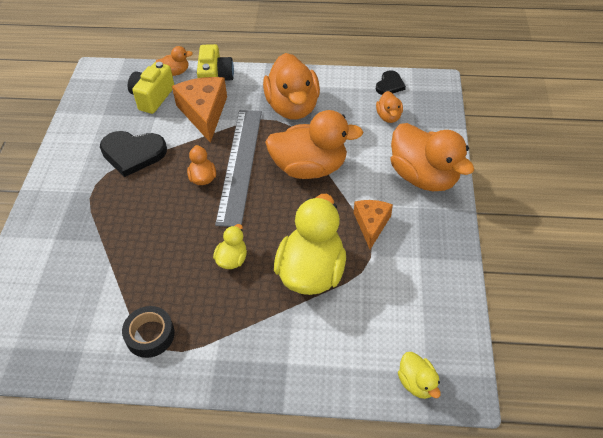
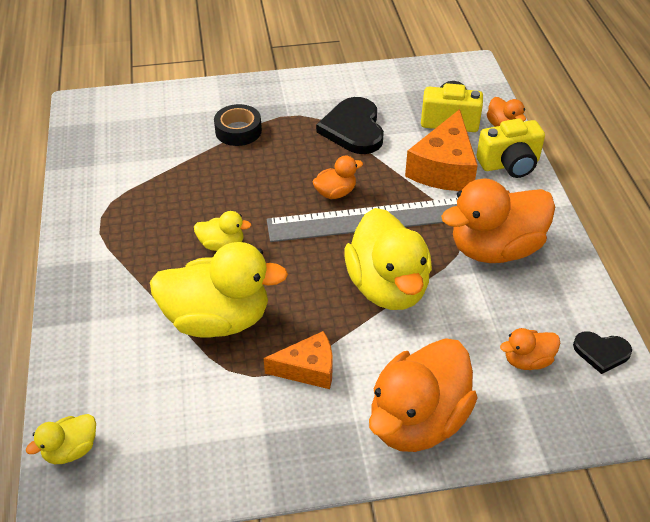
camera: 75 degrees right, 5 degrees down
(150, 335) = (115, 205): black tape -> black tape (238, 131)
(204, 113) = (444, 168): orange cheese -> orange cheese turned 135 degrees clockwise
(309, 168) = (388, 287): orange duck -> yellow duck

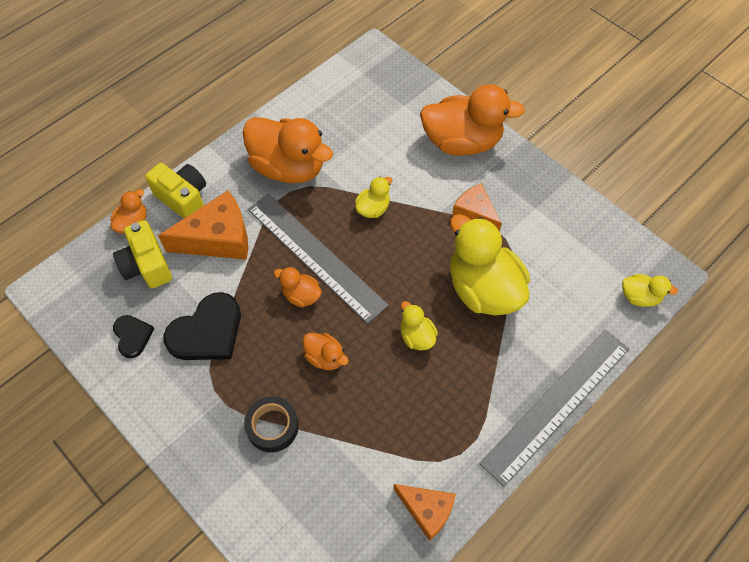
camera: 125 degrees left, 15 degrees up
(61, 301) = (556, 404): none -> grey ruler
(88, 177) = (427, 510): none -> orange cheese
(388, 287) = (373, 208): yellow duck -> yellow duck, size x0.47
(527, 360) = (375, 112): orange duck -> orange duck (325, 357)
(601, 352) = (340, 83): black heart -> black heart (132, 336)

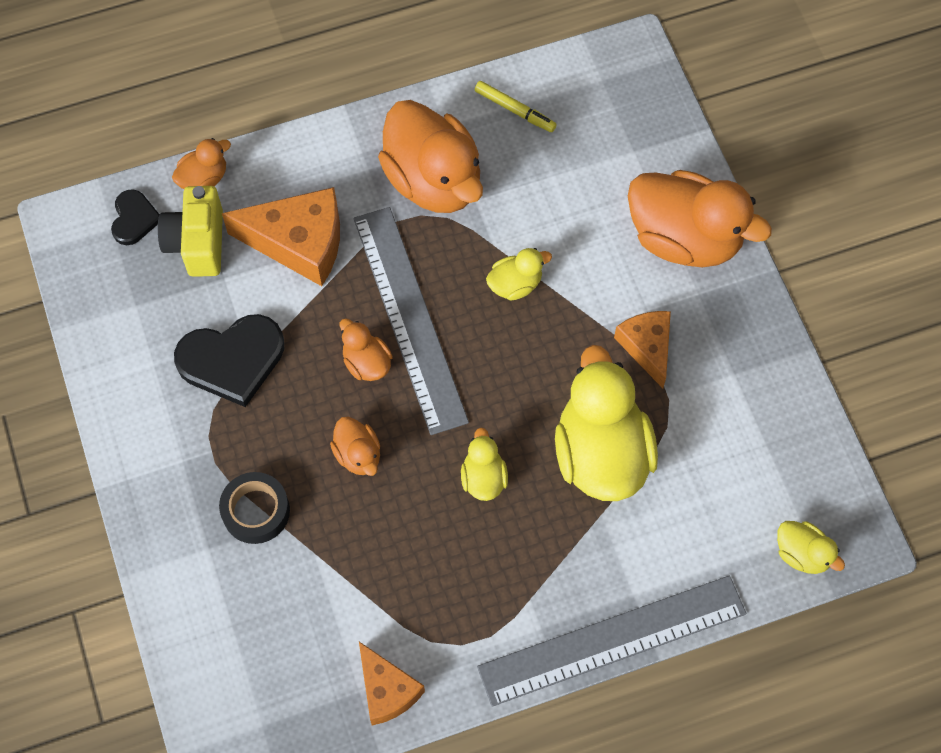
camera: 25 degrees right, 5 degrees up
(132, 336) = (142, 327): black heart -> black heart (134, 219)
(183, 198) = (280, 170): yellow camera -> none
(319, 108) = (515, 110): none -> yellow marker

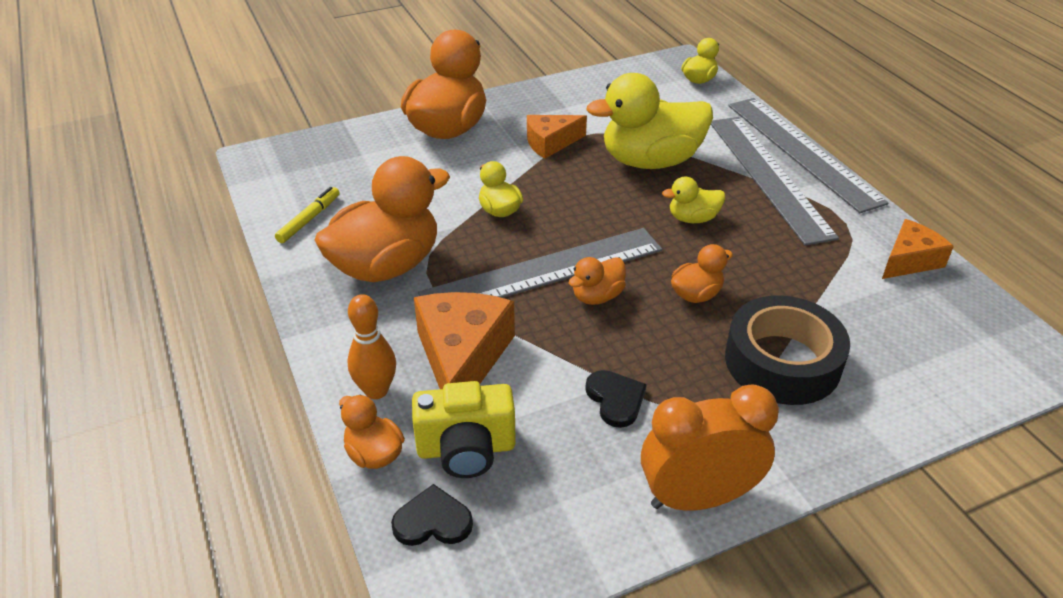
camera: 95 degrees left, 25 degrees down
(120, 405) = (698, 498): none -> orange clock
(232, 360) = (615, 399): black heart -> black heart, size x0.56
(256, 511) = (782, 361): black tape -> black tape, size x1.59
(270, 178) = (376, 390): none -> orange bowling pin
(560, 583) = (768, 176): none -> grey ruler

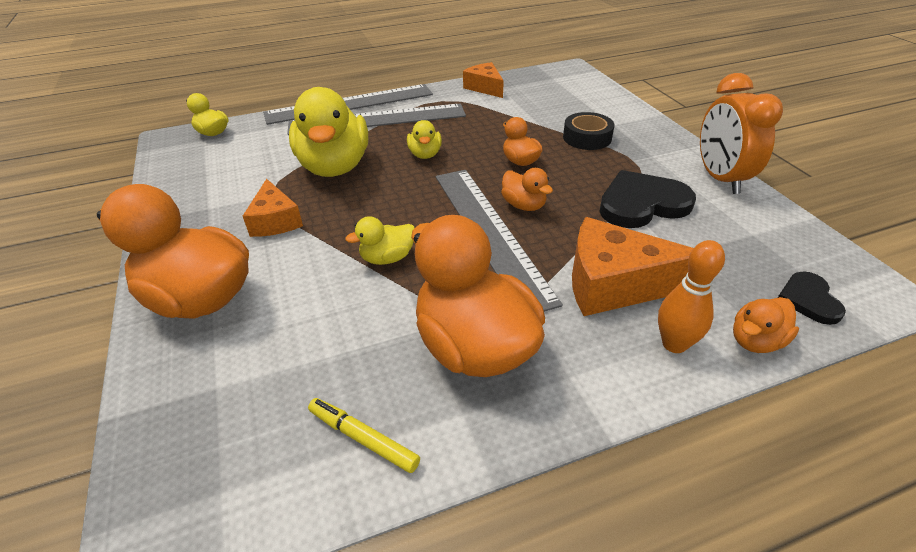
camera: 85 degrees left, 0 degrees up
(466, 449) = (724, 281): yellow camera -> none
(615, 399) = (642, 204): black heart -> black heart, size x1.79
(782, 361) = (587, 138): black tape -> black tape, size x0.63

